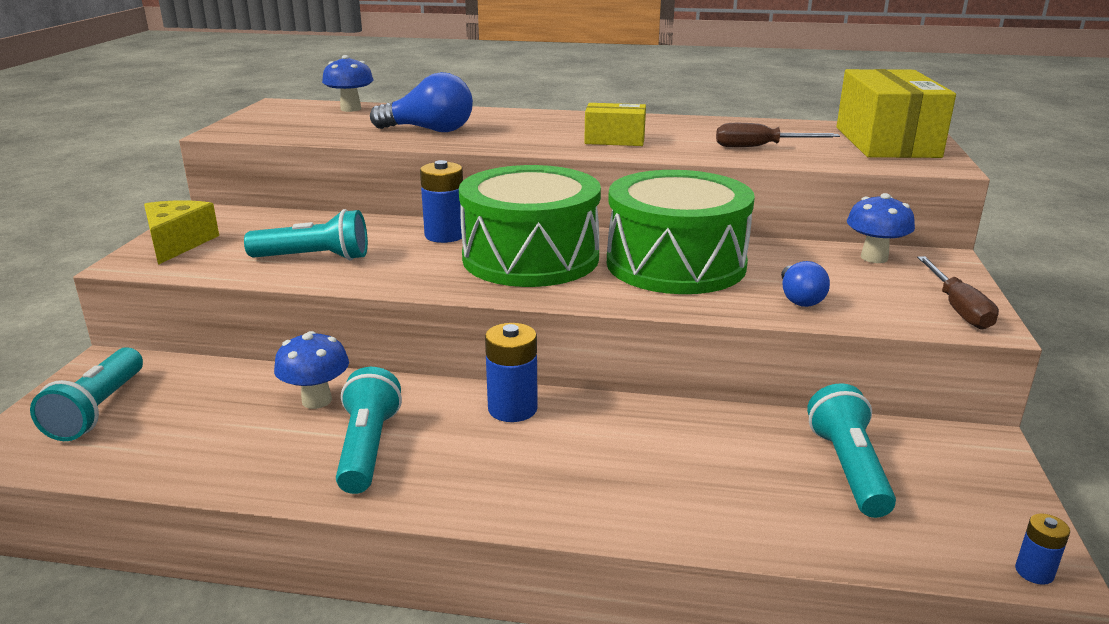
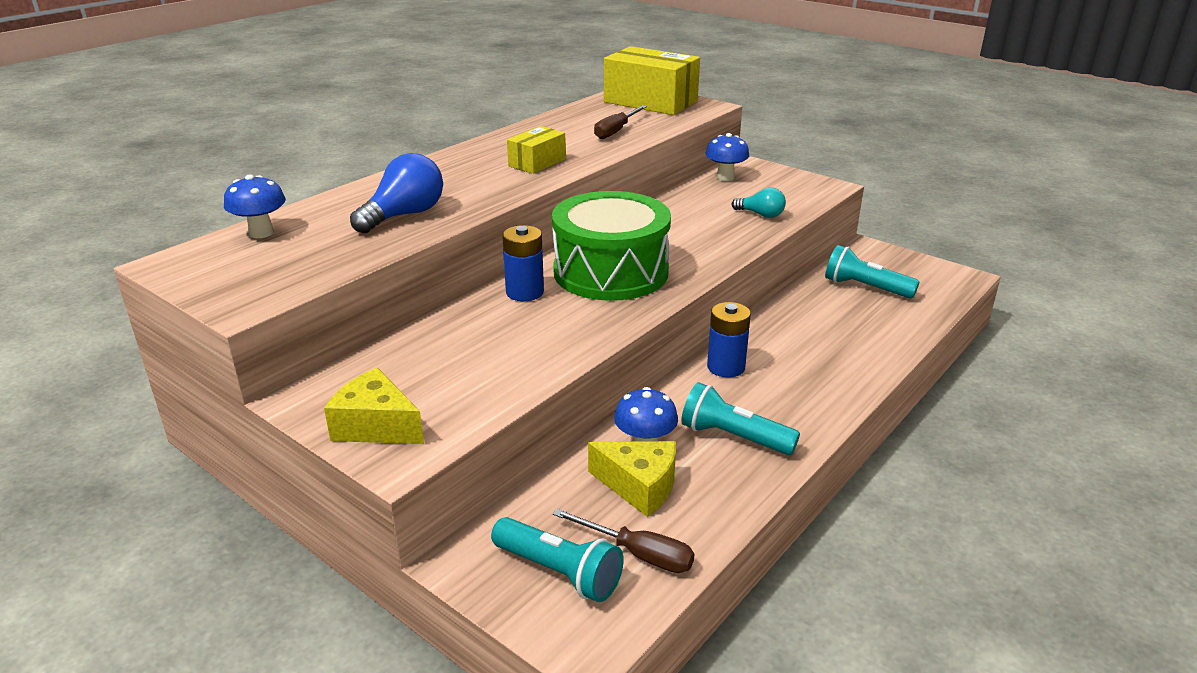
camera: 60 degrees left, 5 degrees up
(245, 415) = (639, 486): none -> yellow cheese
(314, 258) = (506, 358): turquoise flashlight -> none
(675, 264) = (675, 230): green drum -> none
(799, 299) = (761, 215): blue light bulb -> turquoise light bulb
(957, 308) = (808, 184): brown screwdriver -> brown screwdriver (638, 554)
(1034, 572) = (967, 280): blue battery -> none

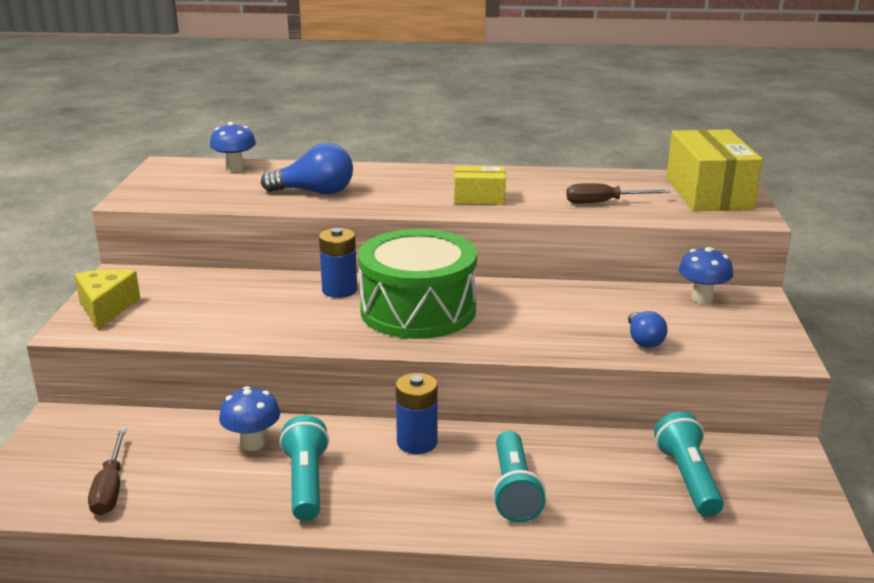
camera: 55 degrees right, 5 degrees down
(559, 572) = (69, 461): turquoise flashlight -> turquoise flashlight (514, 490)
(639, 486) = (196, 459): yellow cheese -> none
(761, 215) = (643, 340): turquoise light bulb -> blue light bulb

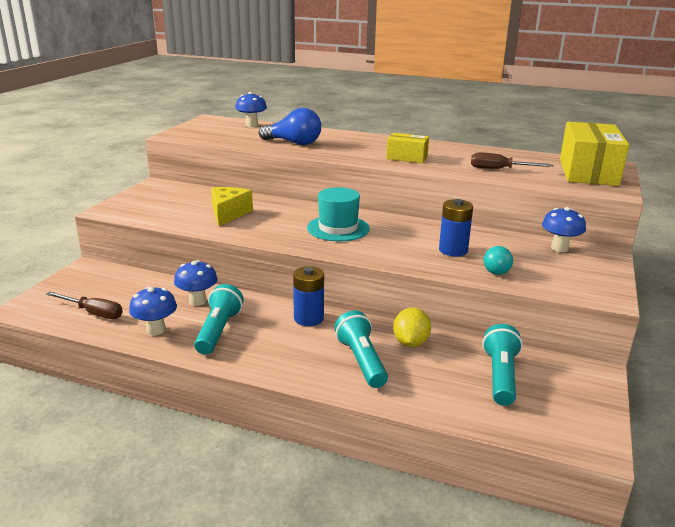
camera: 15 degrees right, 0 degrees up
(106, 308) = (135, 201): yellow cheese -> yellow cheese (228, 214)
(110, 488) = (93, 313): brown screwdriver -> brown screwdriver turned 75 degrees counterclockwise
(217, 497) = (156, 330): none -> blue mushroom
(339, 290) = (291, 210): blue battery -> blue battery (453, 250)
(418, 310) = (338, 228): green drum -> turquoise hat
(514, 490) = (361, 361): turquoise flashlight -> turquoise flashlight turned 150 degrees clockwise
(562, 453) = (410, 343): none -> yellow lemon
(643, 340) = (495, 269): blue light bulb -> turquoise light bulb

